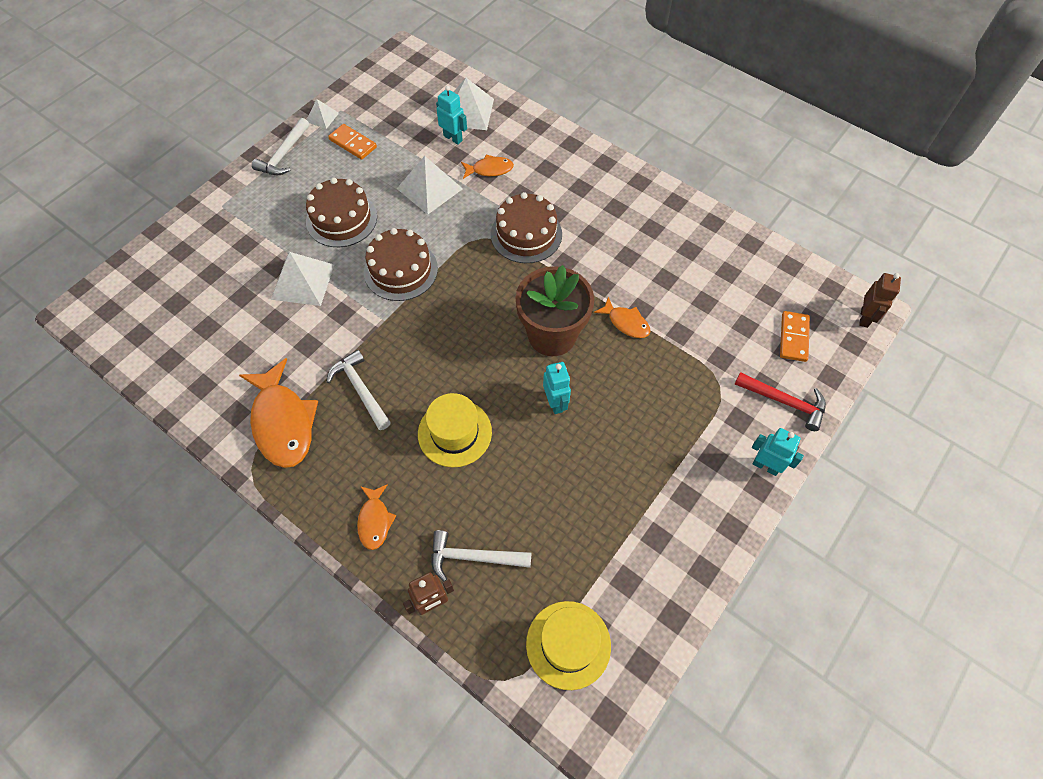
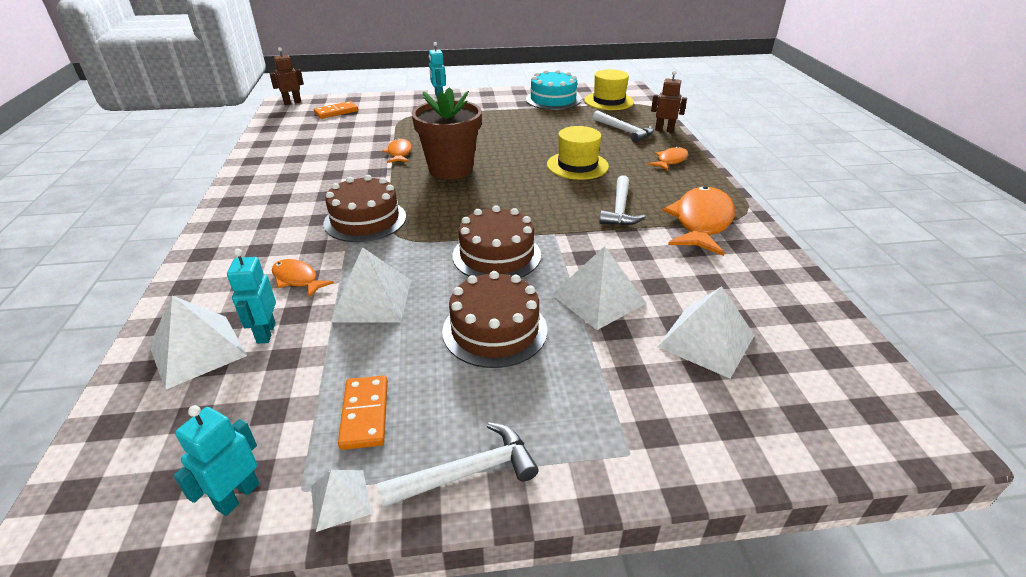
camera: 135 degrees left, 25 degrees down
(218, 294) = (706, 341): none -> white pyramid
(555, 403) = (498, 149): turquoise robot -> turquoise robot (237, 496)
(637, 582) = (553, 100): none -> turquoise cake
(784, 401) = (389, 103): red hammer -> none

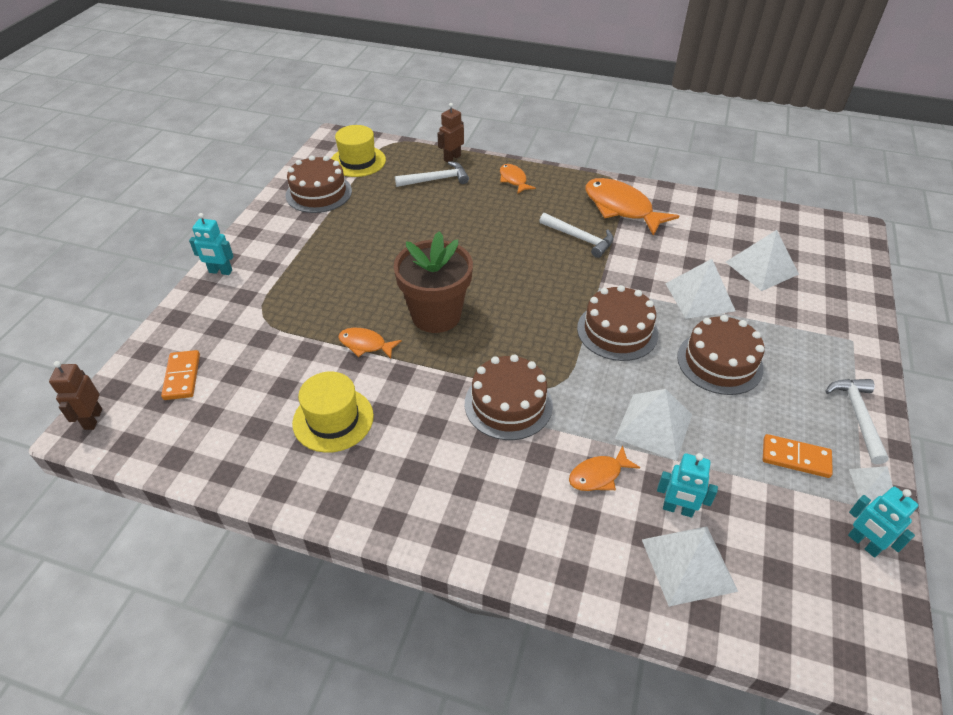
camera: 65 degrees left, 10 degrees up
(553, 100) = (319, 193): turquoise cake -> brown cake
(577, 165) = (486, 232): yellow hat -> yellow hat (333, 419)

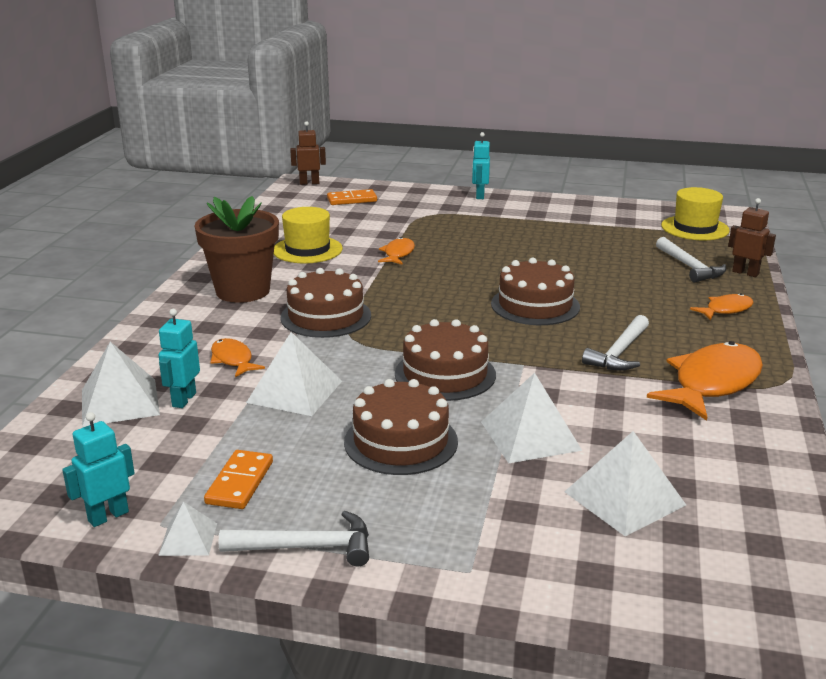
camera: 85 degrees right, 20 degrees down
(319, 193) = (621, 217): brown cake -> brown cake (535, 305)
(436, 315) = (446, 279): brown flower pot -> brown flower pot (243, 291)

